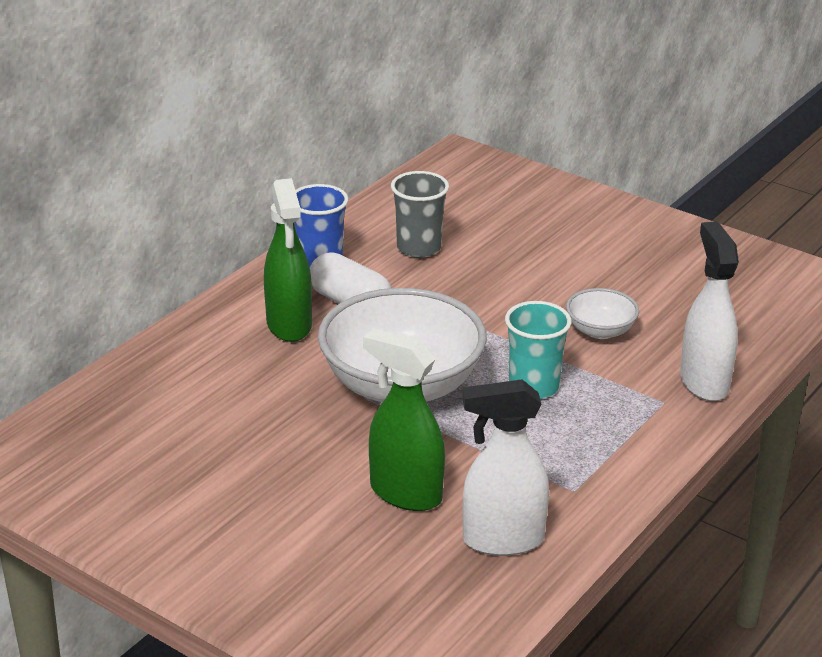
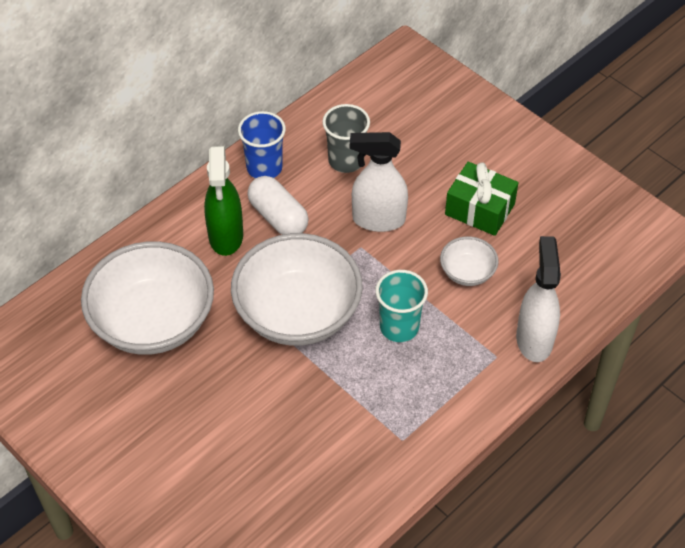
camera: 10 degrees right, 20 degrees up
(216, 411) = (153, 322): none -> white bowl
(405, 493) = (275, 426): green spray bottle -> none
(502, 540) = (336, 483): white spray bottle -> white spray bottle (378, 219)
(595, 276) = (479, 209): none -> green gift

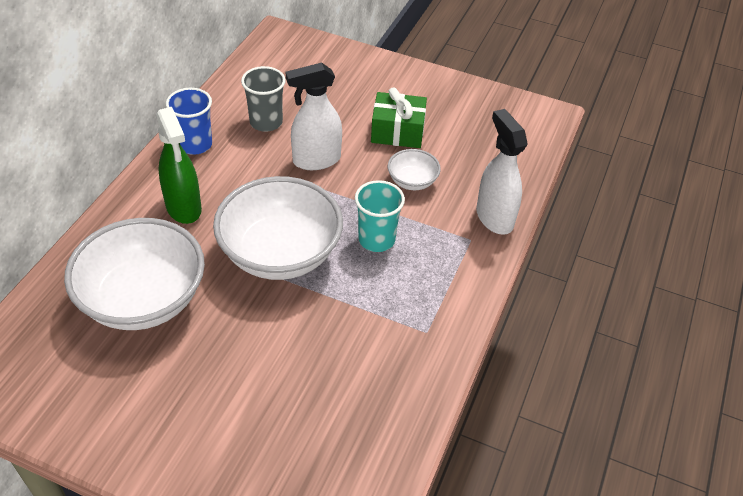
camera: 25 degrees left, 5 degrees down
(278, 217) = (226, 180): white capsule -> none

